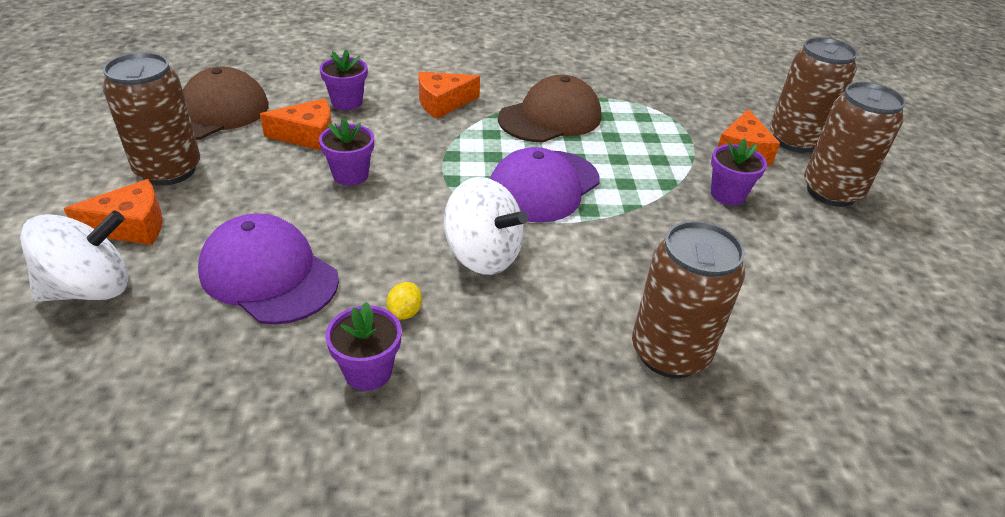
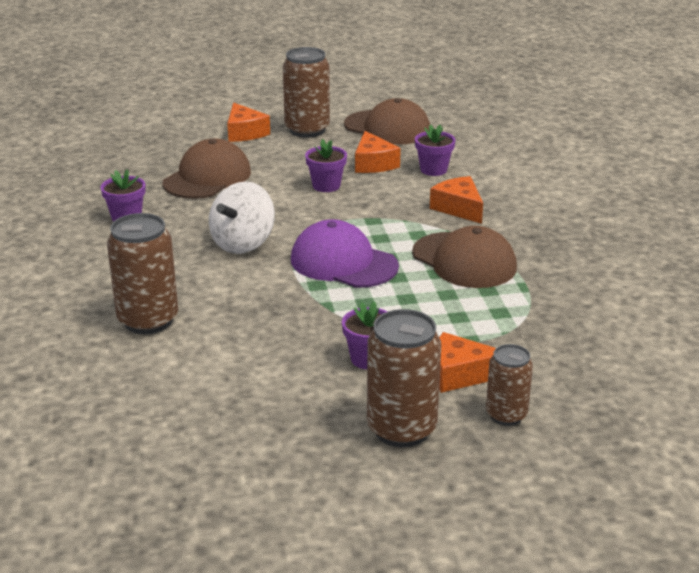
camera: 85 degrees right, 10 degrees down
(90, 289) = (186, 135): white spinning top -> none
(269, 275) = (207, 177): purple cap -> brown cap
(405, 312) = (178, 223): yellow lemon -> none
(794, 140) = (506, 415): brown can -> brown can, size x0.61

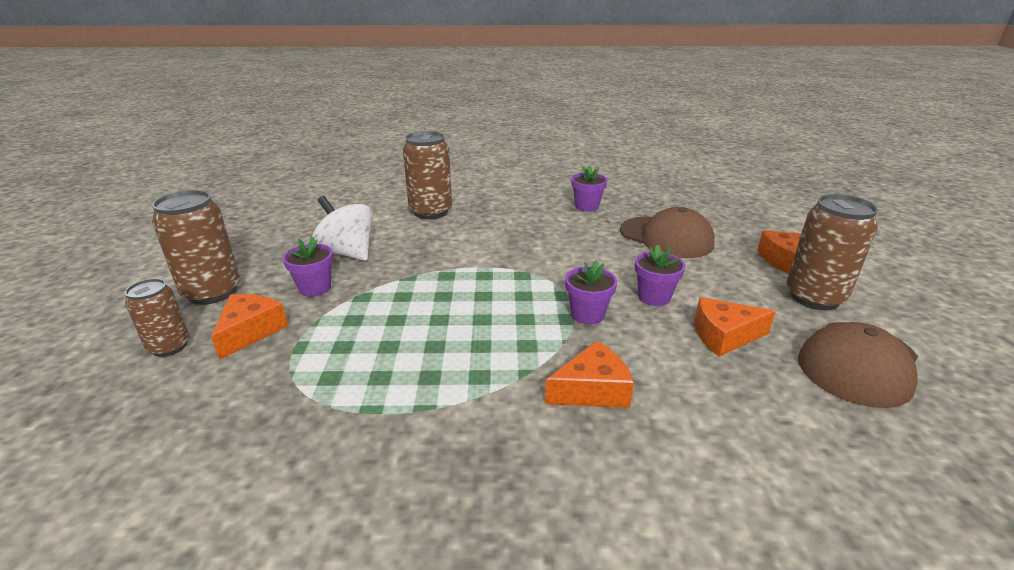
camera: 100 degrees right, 0 degrees up
(243, 243) = (532, 247): white spinning top -> white spinning top (347, 253)
(343, 263) = (479, 292): purple cap -> none
(433, 170) = (716, 386): purple flower pot -> purple flower pot (587, 314)
(464, 260) = (453, 370): brown cap -> none

